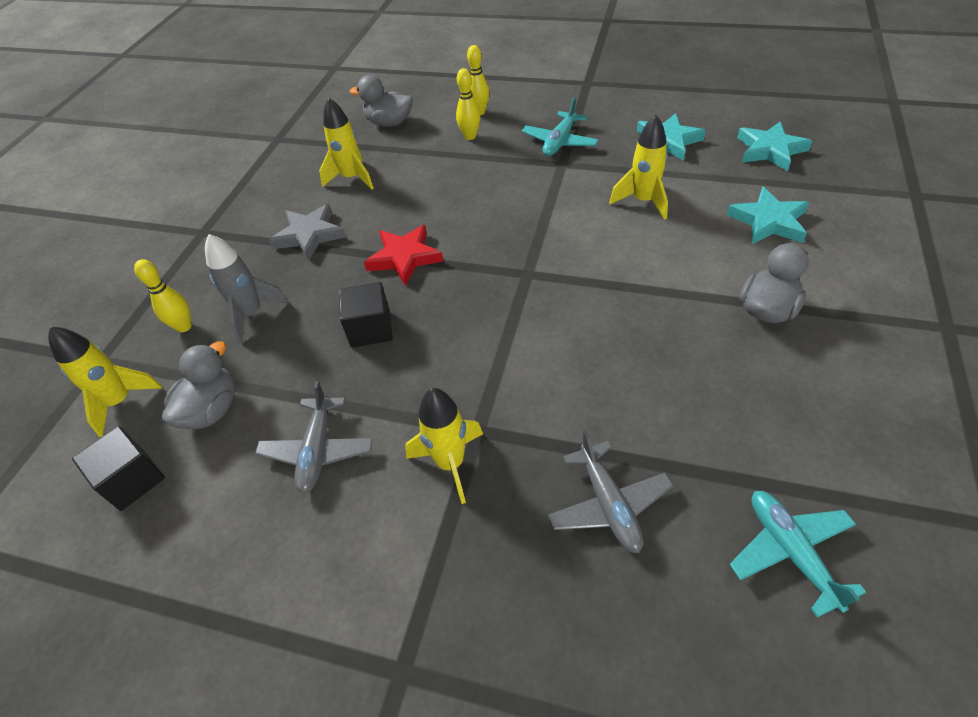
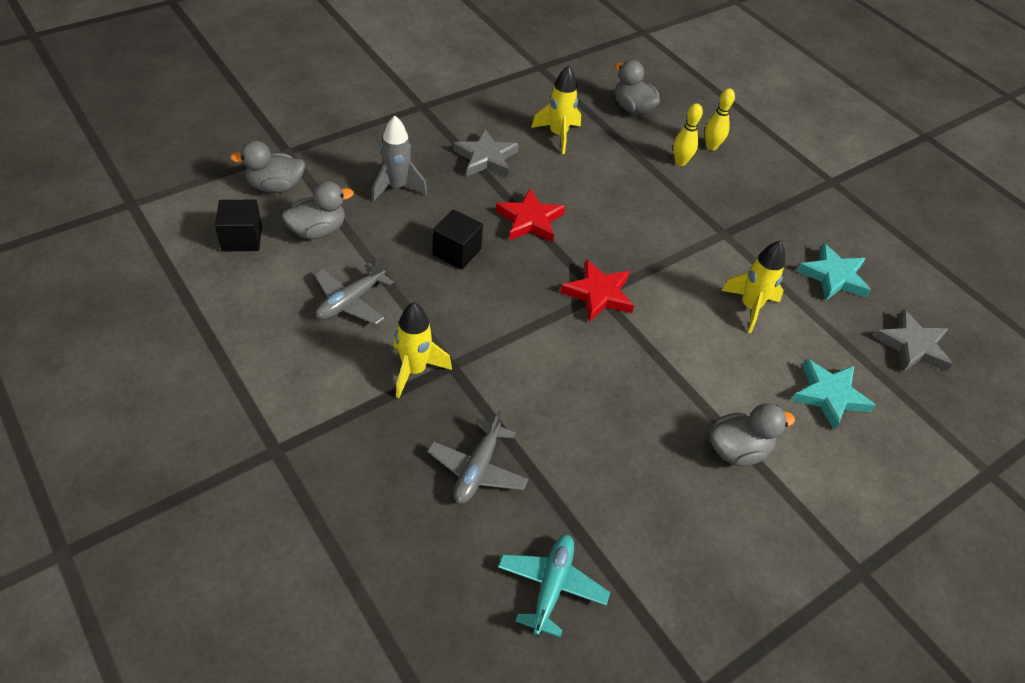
camera: 30 degrees right, 0 degrees up
(120, 401) = (275, 186): yellow rocket -> grey duck
(184, 327) = (351, 165): yellow bowling pin -> none
(527, 274) = (598, 294): none -> red star
(559, 142) = (744, 215): turquoise plane -> none
(770, 150) = (912, 346): turquoise star -> grey star

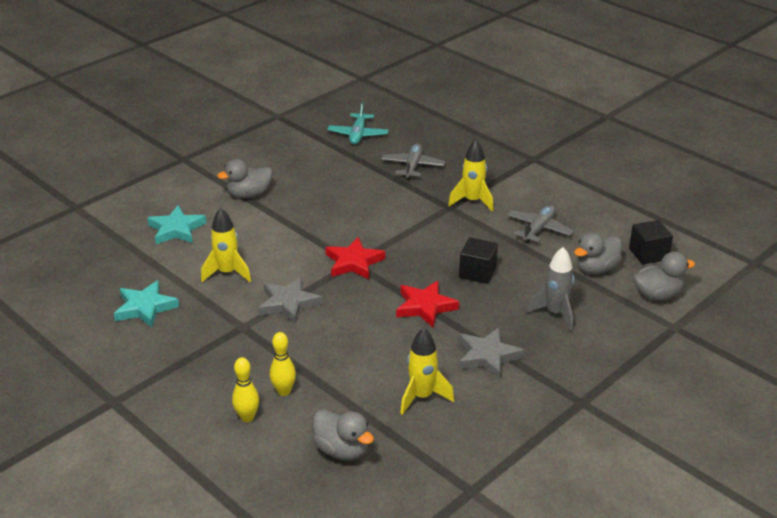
camera: 175 degrees right, 15 degrees down
(912, 346) = (95, 268): grey star -> grey star (288, 303)

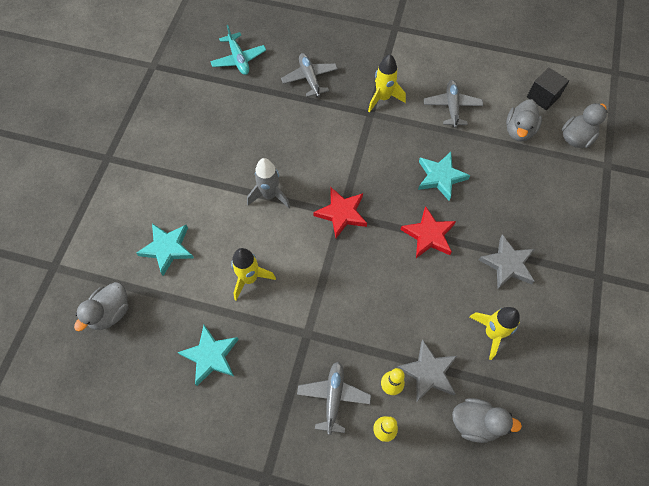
camera: 30 degrees left, 30 degrees up
(224, 376) = (333, 397): none -> grey plane
(249, 195) = (199, 175): grey duck -> grey duck (110, 312)
(288, 303) = (324, 287): grey star -> grey star (428, 372)
(477, 272) = (440, 177): black cube -> turquoise star
(555, 313) = (523, 193): grey rocket -> grey rocket (270, 195)

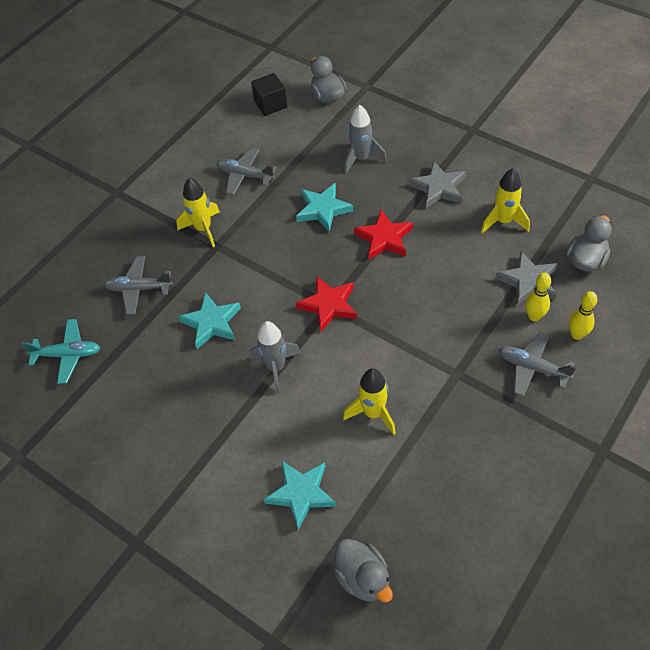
camera: 65 degrees left, 10 degrees down
(211, 356) = (454, 475): turquoise star -> turquoise star (211, 323)
(513, 189) = (361, 158): none -> grey rocket
(519, 130) = (299, 134): grey duck -> none

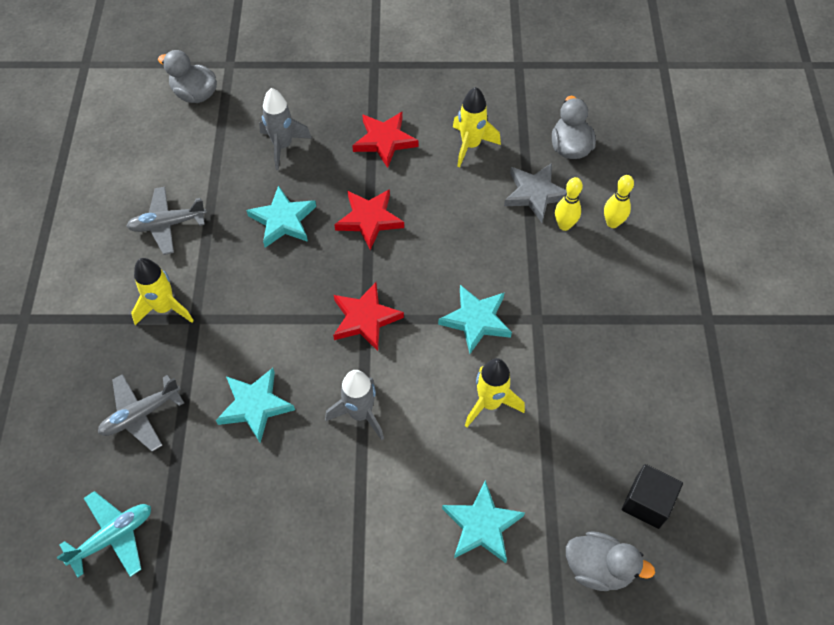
camera: 40 degrees left, 5 degrees up
(270, 104) = (135, 130): black cube -> black cube (647, 502)
(409, 349) = (476, 320): none -> turquoise star
(438, 188) = (384, 141): grey star -> red star
(532, 367) = (598, 275): grey plane -> none

